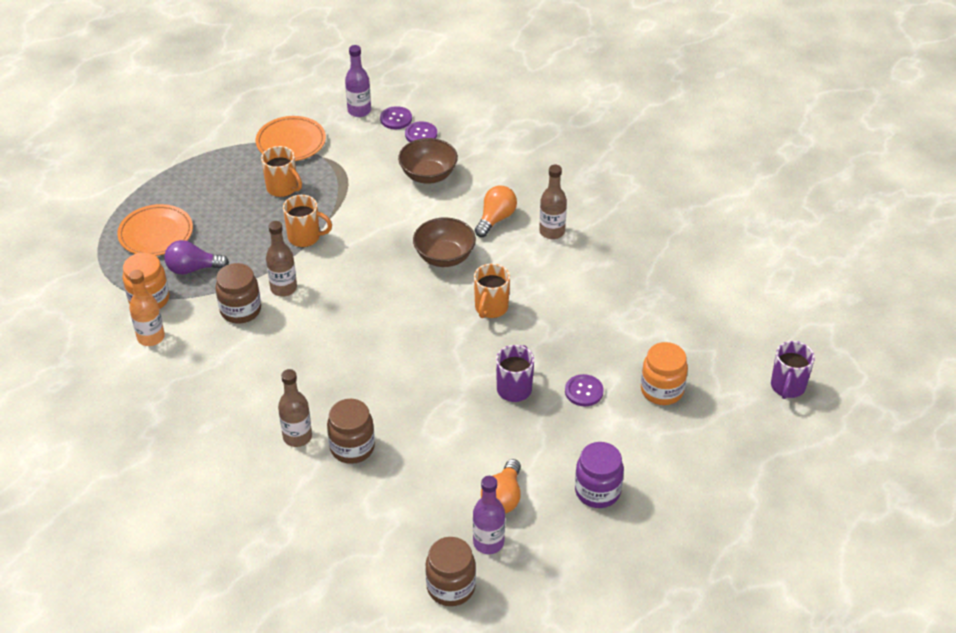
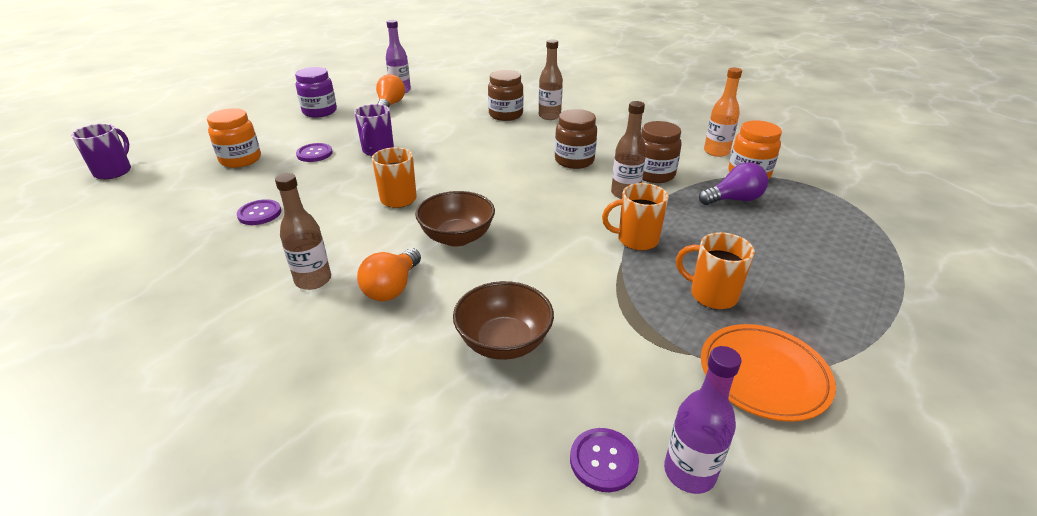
camera: 170 degrees right, 10 degrees down
(156, 233) = (812, 225): orange plate -> none
(421, 134) = (540, 427): purple button -> purple button (259, 213)
(451, 587) = (423, 78): brown jar -> brown jar (574, 161)

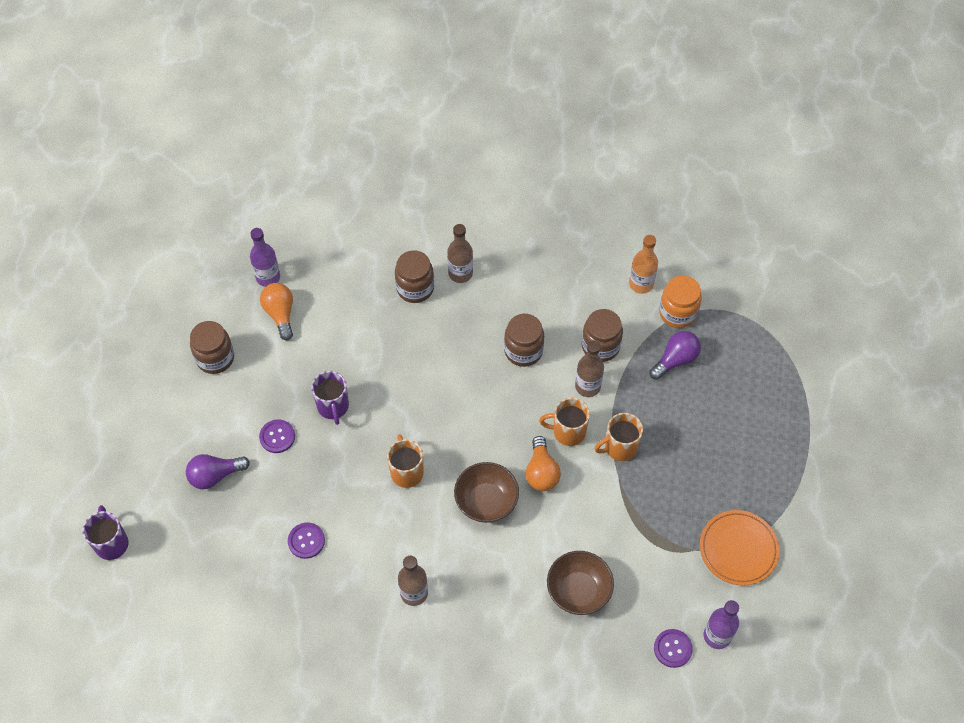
camera: 25 degrees left, 25 degrees up
(240, 160) = (215, 475): orange jar -> purple light bulb
(320, 112) = (215, 358): purple jar -> brown jar
(392, 288) = (475, 575): orange light bulb -> orange light bulb (541, 472)
(711, 295) = (690, 488): orange mug -> orange mug (568, 432)

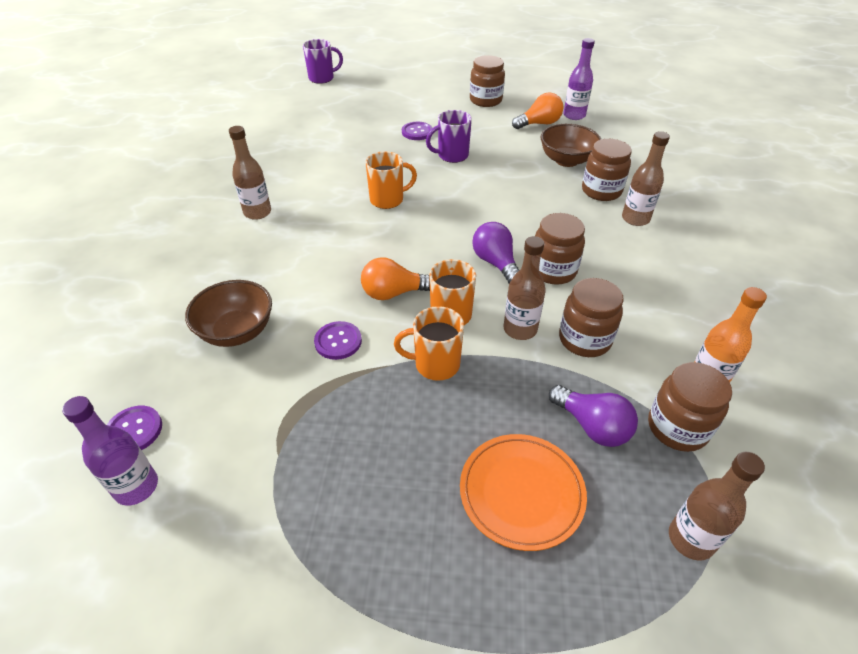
camera: 85 degrees right, 15 degrees down
(215, 475) = (378, 109): purple light bulb -> purple light bulb (496, 263)
(306, 541) = (317, 153): purple button -> purple button (338, 341)
(486, 501) = (355, 253): brown bowl -> brown bowl (566, 160)
(619, 447) = (435, 364): orange mug -> orange mug turned 60 degrees counterclockwise
(677, 313) = (677, 428): orange jar -> brown jar
(738, 549) = (272, 518): orange plate -> orange plate (521, 492)
(750, 330) = (691, 539): none -> brown bottle

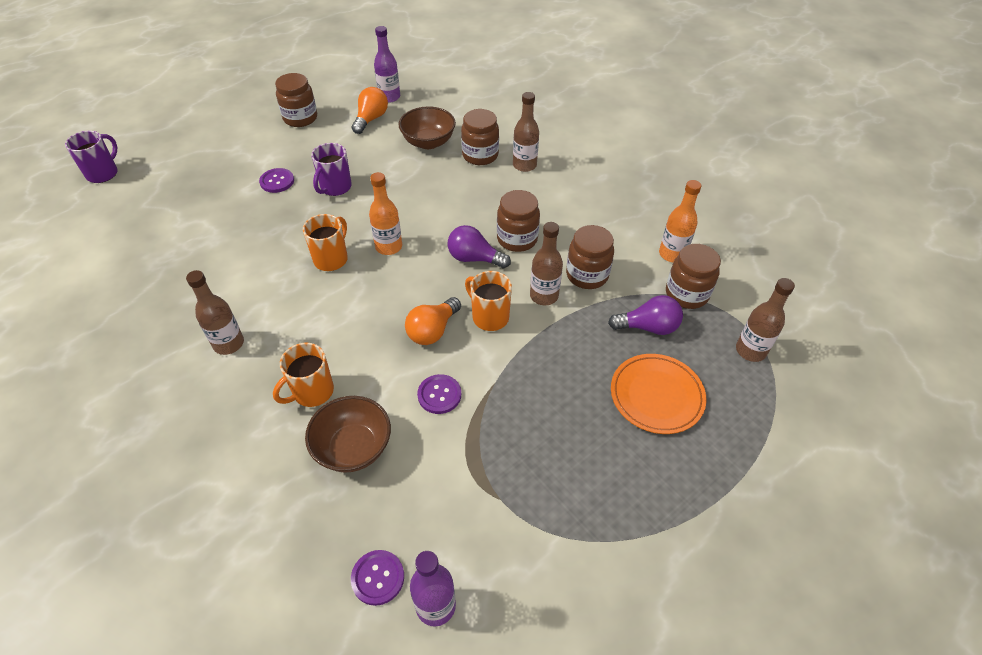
camera: 45 degrees left, 5 degrees up
(435, 364) = (522, 359): orange mug -> orange mug (312, 392)
(438, 215) = (389, 247): none -> orange bottle

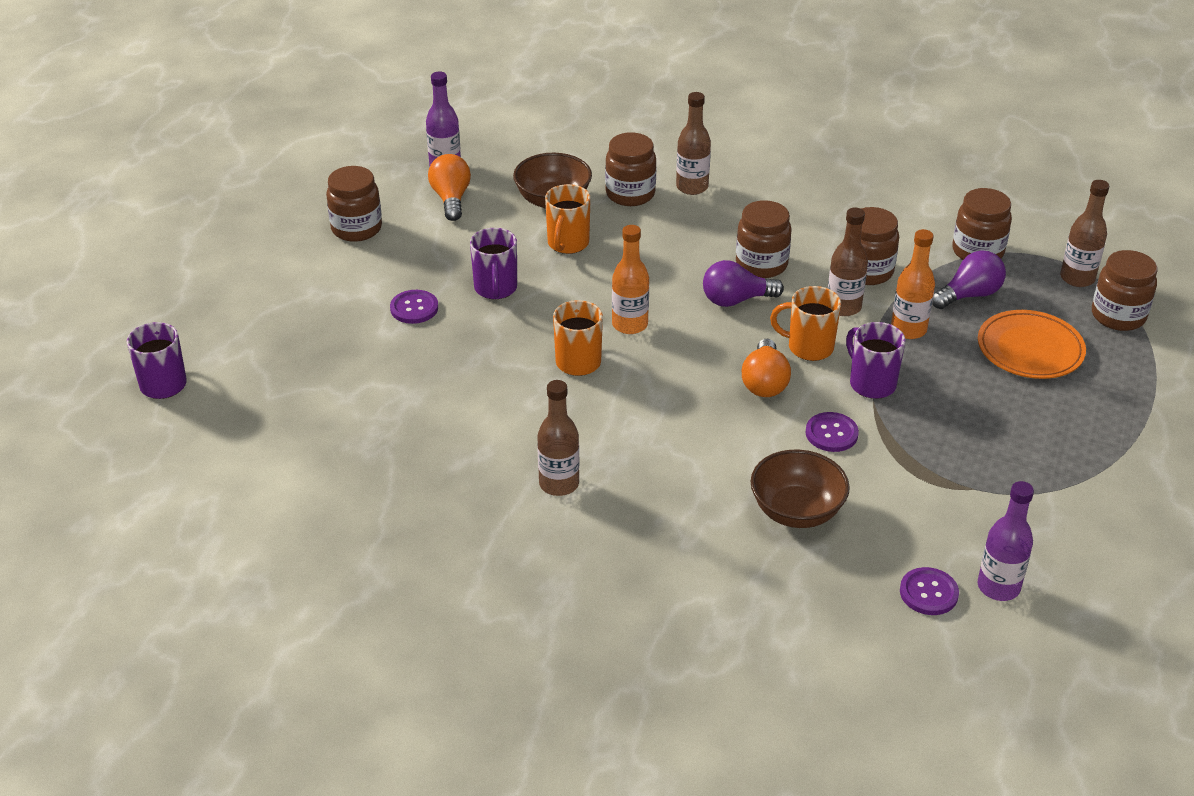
camera: 30 degrees left, 10 degrees down
(312, 392) = (701, 486): orange mug -> orange mug (567, 244)
(506, 367) = (871, 383): none -> purple mug
(672, 254) = (931, 220): orange bottle -> orange bottle (908, 329)
(758, 400) = (1118, 316): none -> brown jar

